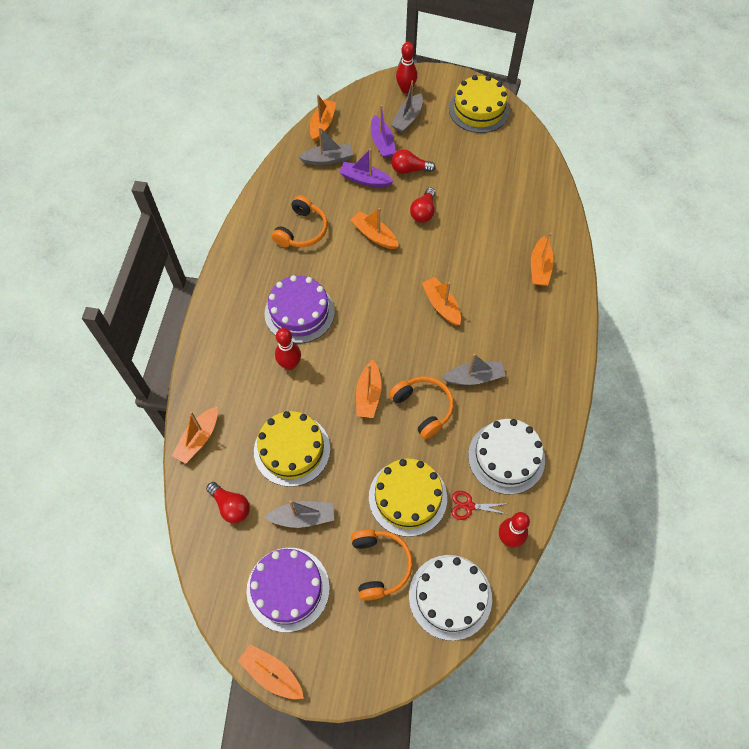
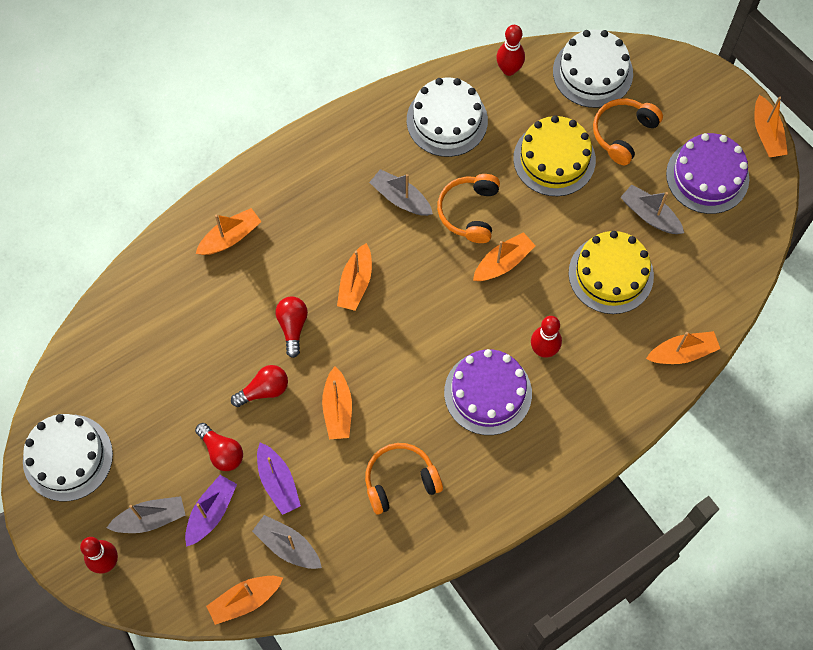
camera: 135 degrees left, 5 degrees up
(231, 506) = (701, 273): red light bulb -> red light bulb (293, 327)
(469, 506) = (514, 114): red scissors -> none
(479, 110) = (68, 457): yellow cake -> white cake

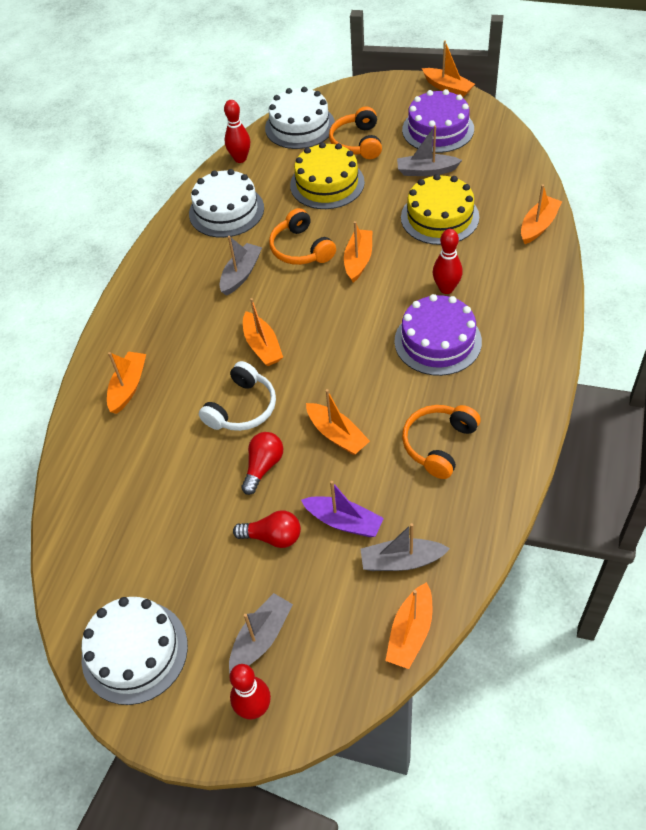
camera: 35 degrees left, 15 degrees down
(211, 512) = (310, 589): purple boat -> none
(293, 327) = (242, 408): red light bulb -> white headphones
(400, 198) = (241, 274): grey boat -> grey boat turned 120 degrees clockwise

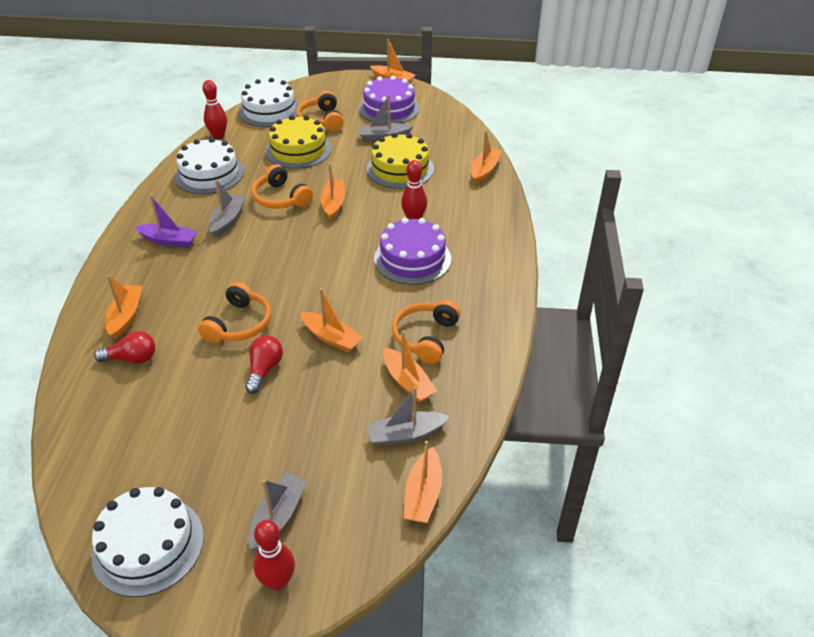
camera: 15 degrees left, 10 degrees down
(242, 408) = (239, 324): white headphones -> orange headphones
(262, 346) = (253, 274): orange boat -> orange boat (408, 382)
(272, 537) = (280, 427): red light bulb -> red light bulb (131, 359)
(344, 522) = (347, 408): purple boat -> purple boat (169, 241)

